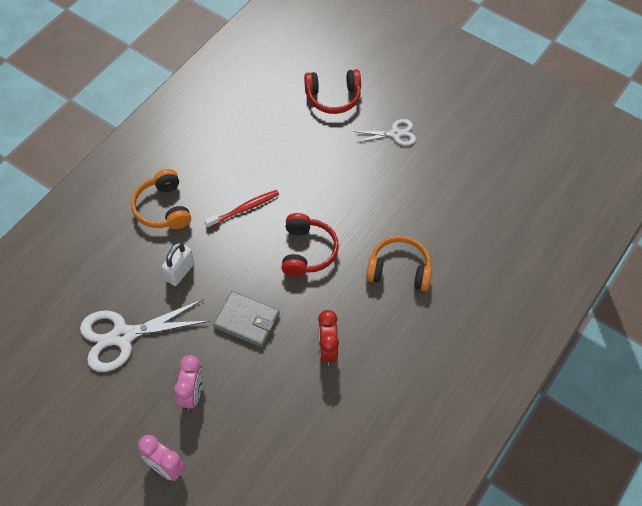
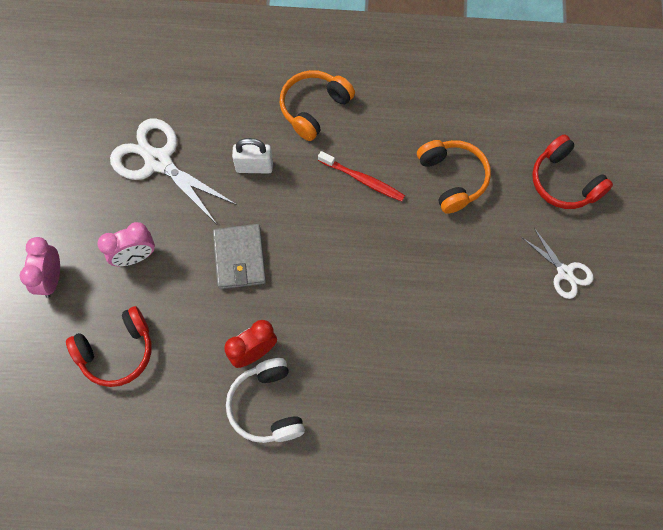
camera: 60 degrees right, 10 degrees up
(307, 251) = (354, 268): red headphones -> red headphones (117, 352)
(373, 362) = (266, 406): none -> white headphones
(399, 269) = (392, 372): orange headphones -> orange headphones (452, 179)

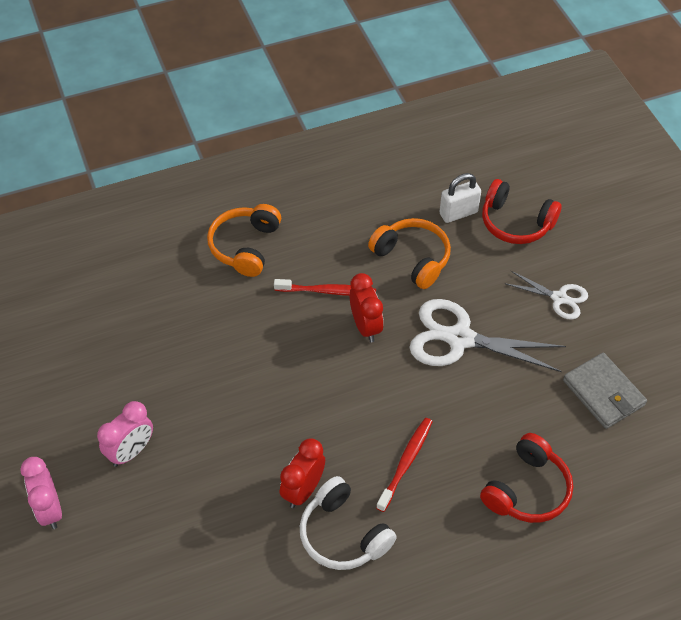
camera: 25 degrees left, 15 degrees down
(117, 352) = (159, 550): red headphones -> red headphones (527, 490)
(158, 161) = (110, 353): white scissors -> white scissors (459, 339)
(239, 258) = (242, 409): grey wallet -> grey wallet (603, 393)
(254, 167) = (213, 320): white padlock -> white padlock (458, 213)
(349, 367) = (405, 463): none -> red toothbrush
(379, 227) = (365, 326): none -> red clock

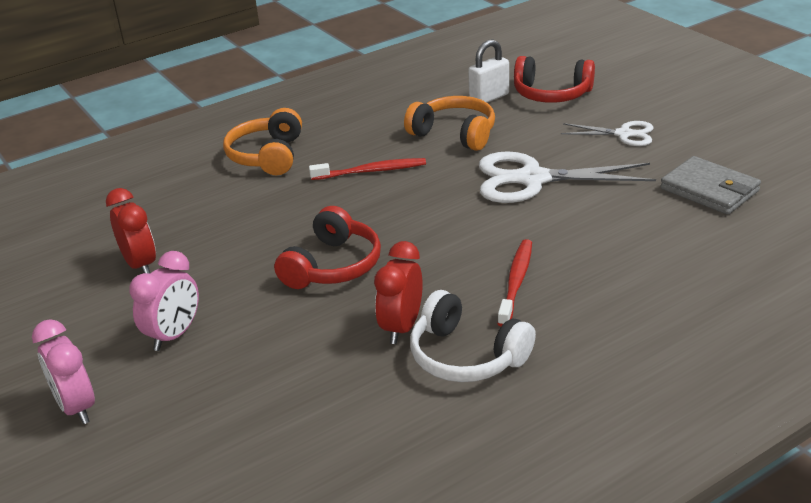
camera: 10 degrees left, 20 degrees down
(365, 326) = (424, 188): red clock -> red clock (140, 265)
(527, 490) = (668, 277): red headphones -> red headphones (333, 266)

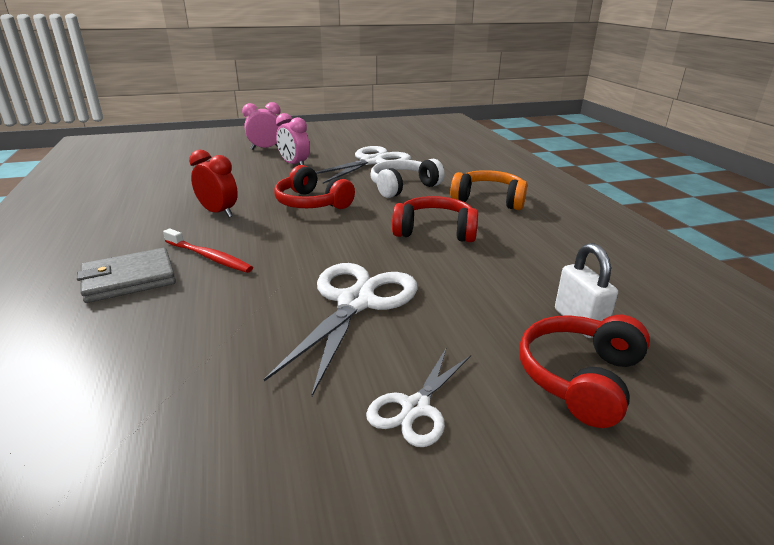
camera: 105 degrees right, 5 degrees down
(140, 265) = (371, 162): red clock -> white scissors
(371, 171) = (435, 231): red toothbrush -> red headphones
(455, 134) = (487, 280): orange headphones -> none
(466, 356) = (162, 225): white headphones -> white headphones (403, 187)
(709, 190) = (204, 433): grey wallet -> grey wallet (129, 279)

